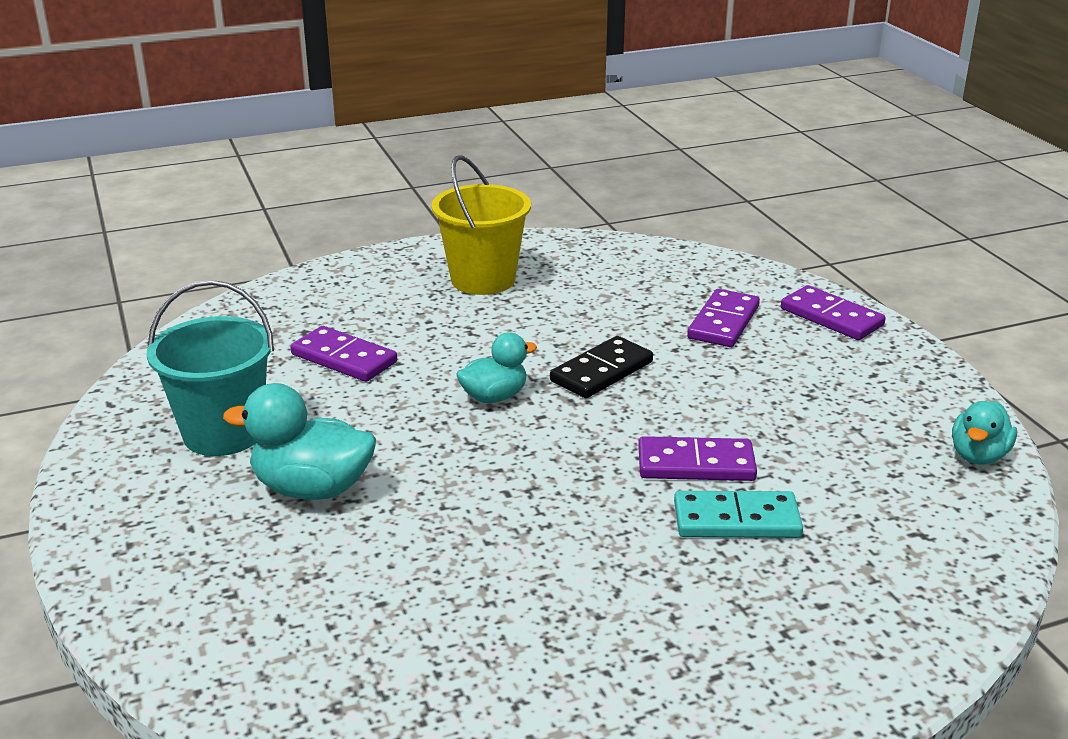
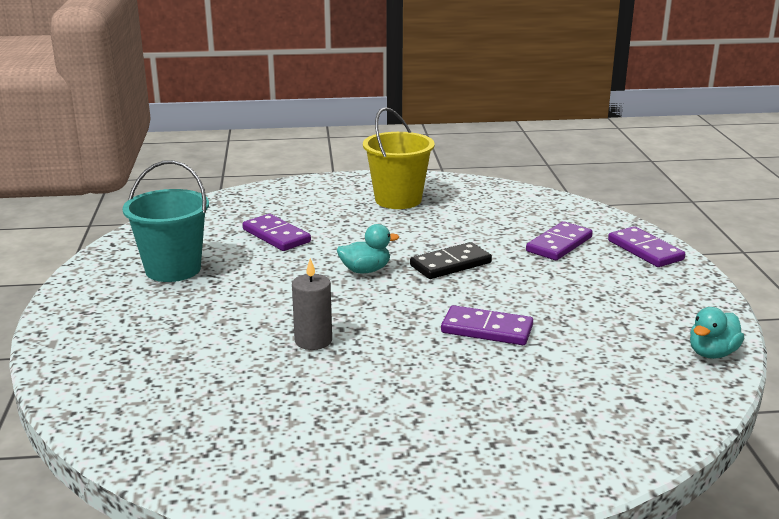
camera: 15 degrees right, 5 degrees down
(312, 489) = (211, 308): turquoise duck -> none
(479, 518) = (313, 340): none -> grey candle
(736, 520) = (497, 368): turquoise domino -> none

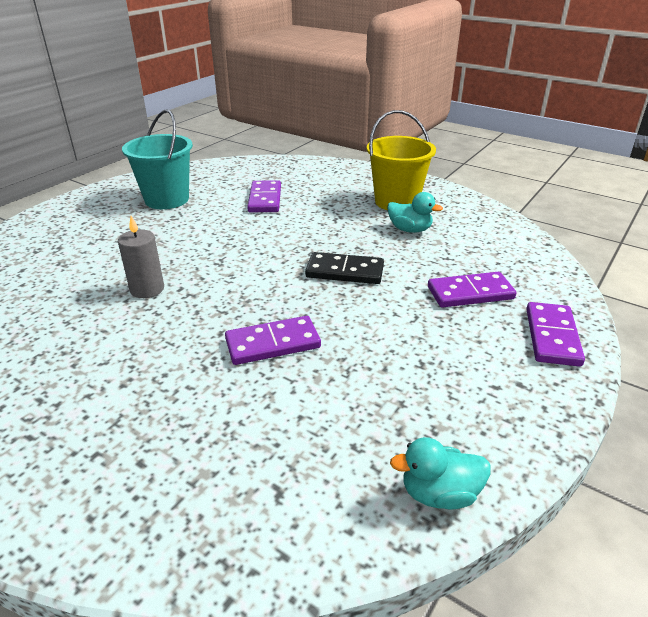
camera: 40 degrees right, 10 degrees up
(365, 270) = (275, 249): turquoise duck -> turquoise duck (410, 230)
(487, 329) = (273, 344): purple domino -> purple domino turned 75 degrees counterclockwise

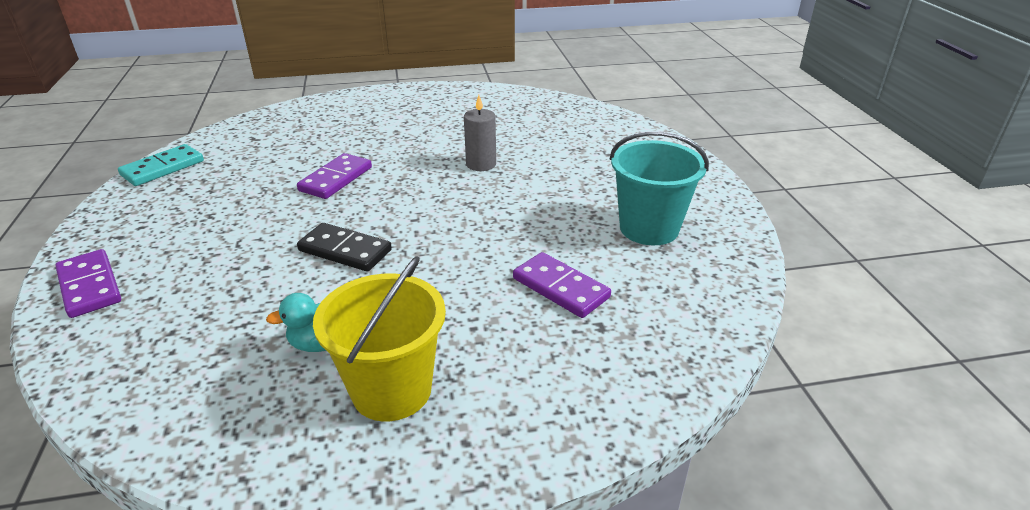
camera: 135 degrees right, 0 degrees up
(345, 271) = (345, 250): black domino -> black domino turned 60 degrees clockwise
(439, 494) = (163, 168): turquoise duck -> turquoise domino
(470, 293) = (193, 291): purple domino -> none

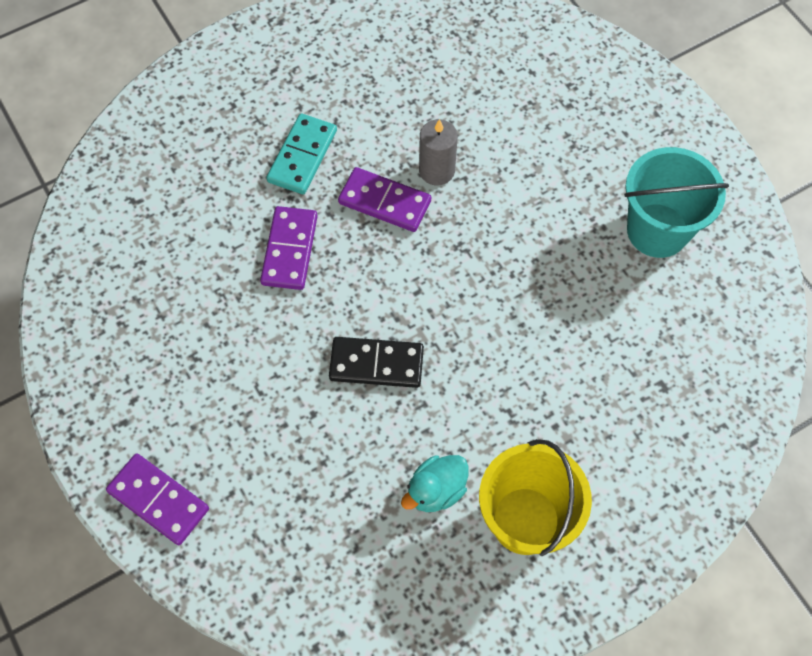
camera: 20 degrees left, 30 degrees up
(163, 168) = (70, 294): turquoise domino -> turquoise domino (302, 156)
(560, 288) = (608, 348): purple domino -> purple domino (384, 202)

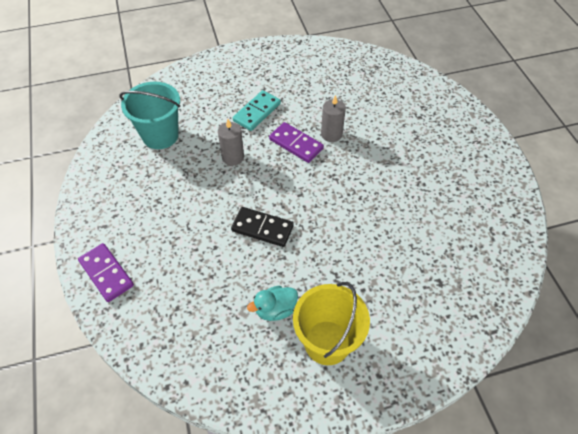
camera: 15 degrees right, 10 degrees down
(289, 250) = (233, 157): purple domino -> grey candle
(657, 230) = (457, 193): turquoise bucket -> turquoise bucket (160, 135)

